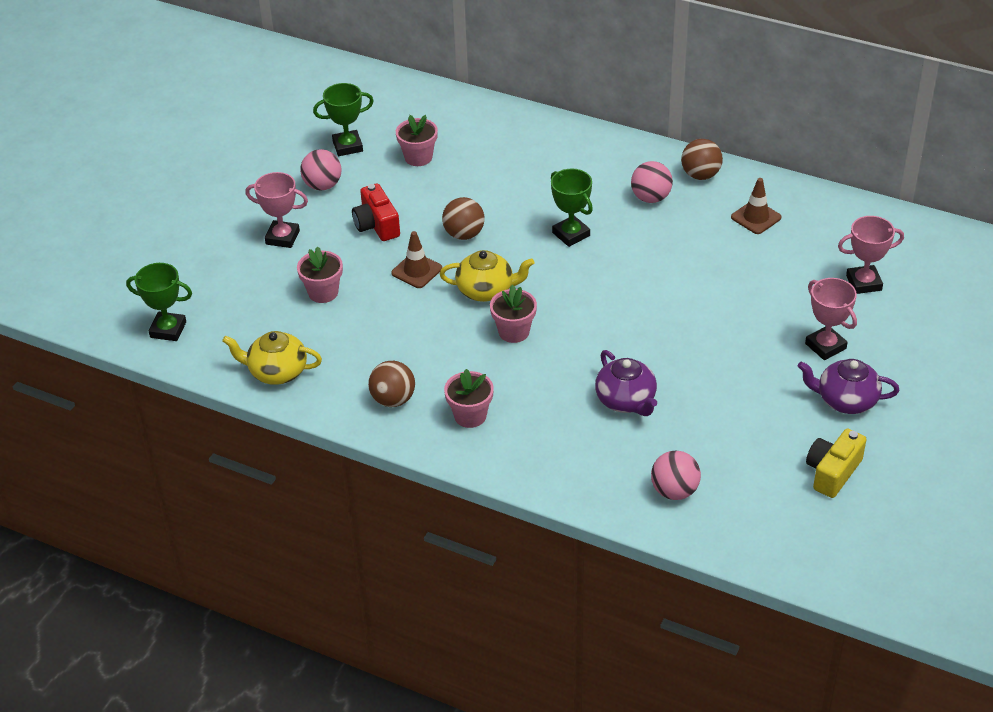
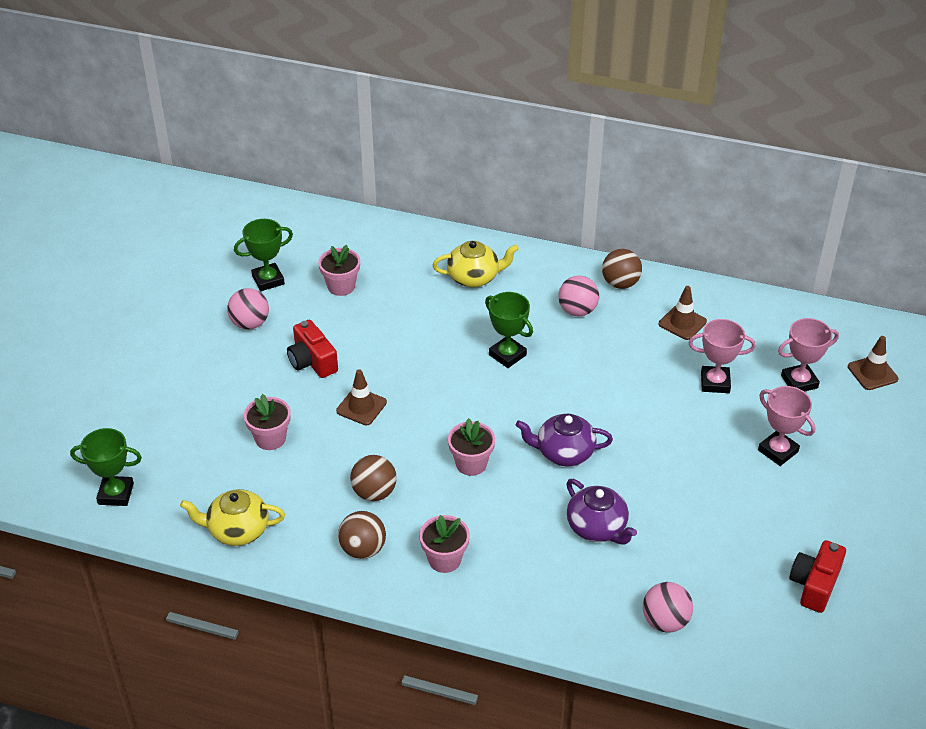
camera: 10 degrees left, 0 degrees up
(282, 237) = (218, 382): pink trophy -> pink trophy (715, 382)
(464, 234) = (401, 364): brown ball -> brown ball (374, 492)
(486, 290) = (435, 422): yellow teapot -> yellow teapot (474, 277)
(832, 472) = (814, 585): yellow camera -> red camera
(845, 400) = (810, 506): purple teapot -> purple teapot (564, 453)
(943, 280) = (872, 373): none -> brown traffic cone

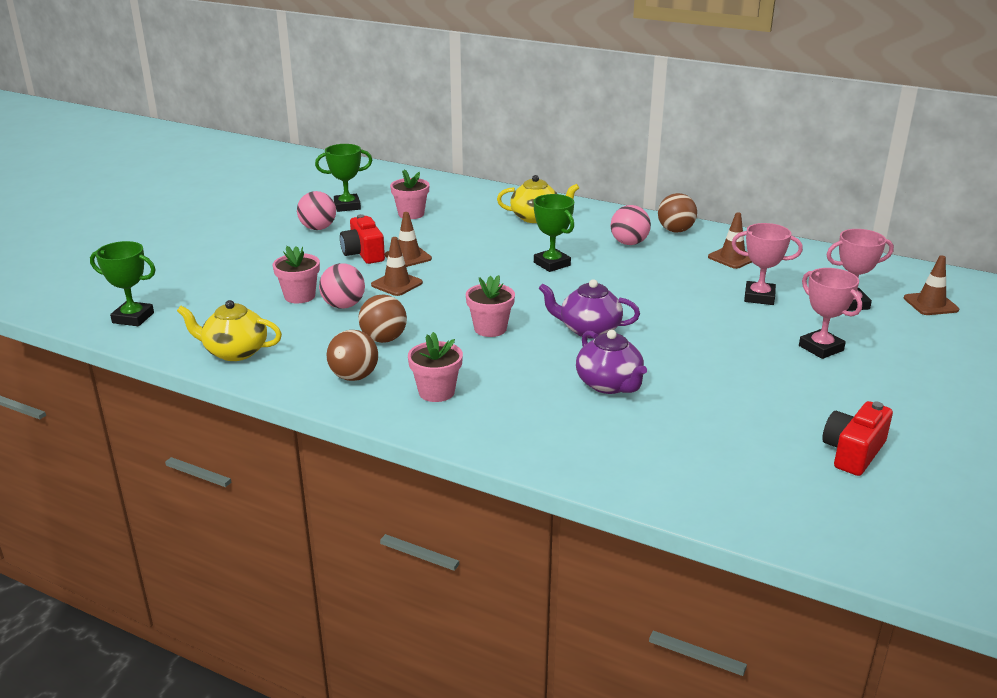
camera: 10 degrees right, 15 degrees down
(360, 361) = (408, 257): none -> brown traffic cone
(665, 621) = (669, 464): pink ball -> pink ball (343, 306)

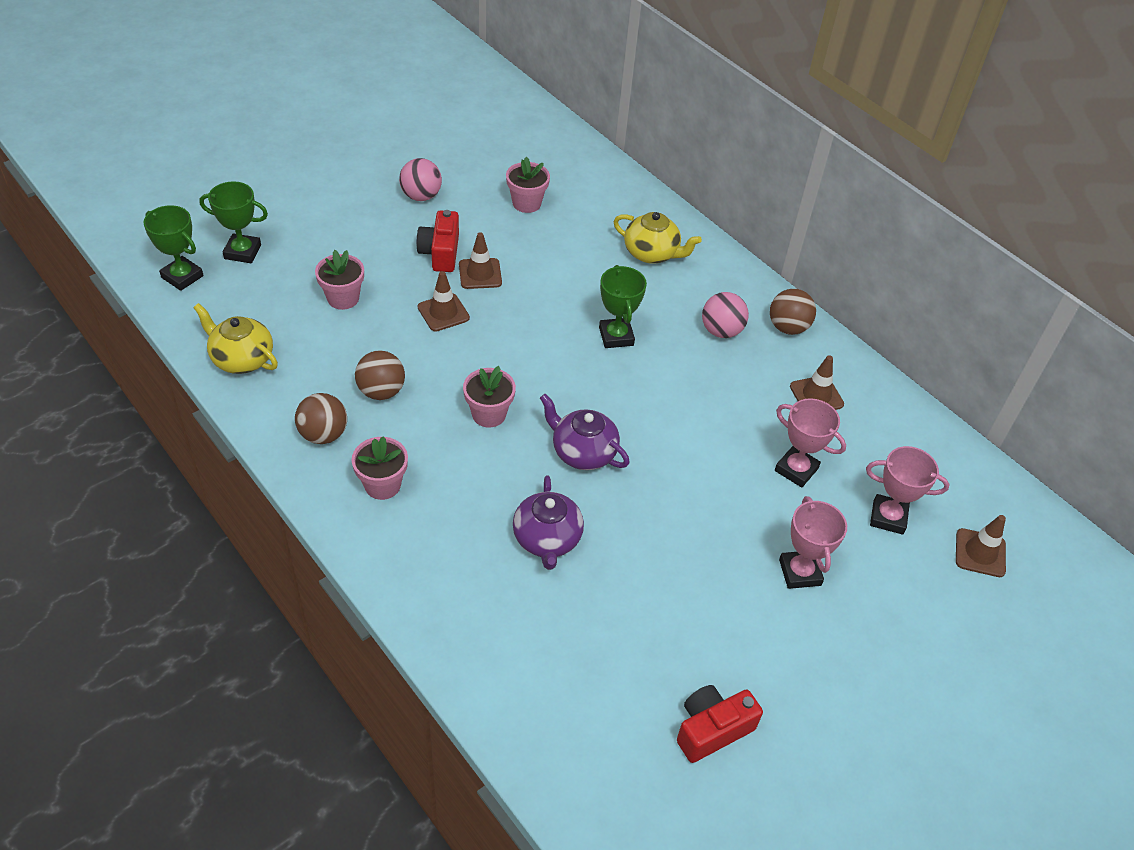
camera: 20 degrees right, 20 degrees up
(343, 306) = (374, 328): pink ball -> none
(347, 206) = (471, 168): green trophy -> green trophy (242, 252)

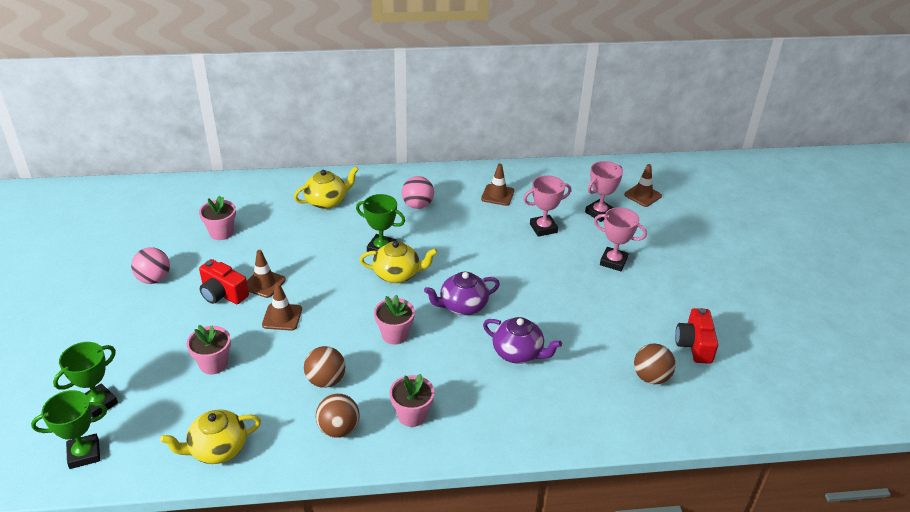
camera: 55 degrees left, 10 degrees down
(585, 371) = (397, 274): none -> yellow teapot
(788, 327) = (439, 180): brown ball -> brown ball (651, 377)

